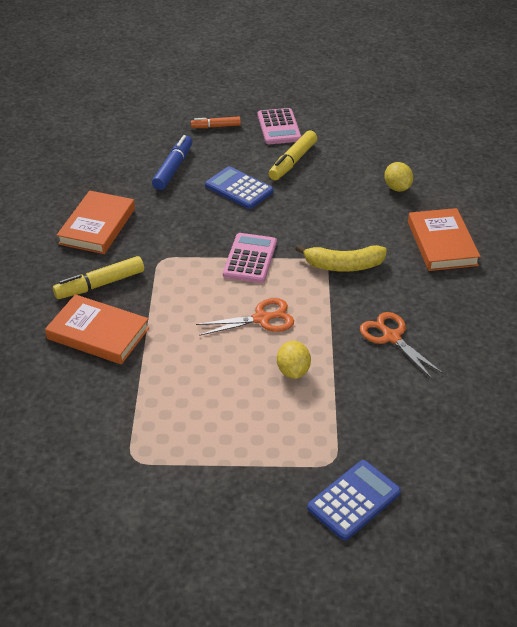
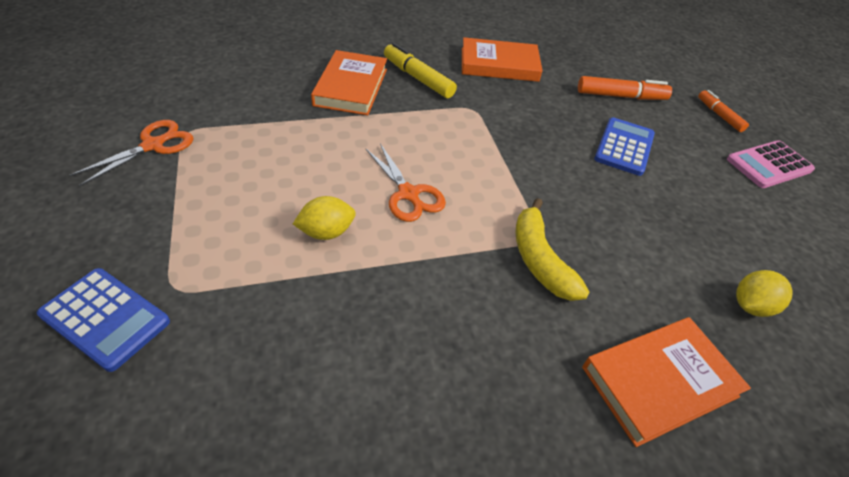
camera: 70 degrees right, 5 degrees up
(173, 168) = (621, 96): blue marker -> orange marker
(250, 259) = (507, 171): pink calculator -> none
(292, 161) = (712, 185): yellow marker -> none
(391, 337) = (416, 331): orange scissors -> orange scissors (153, 145)

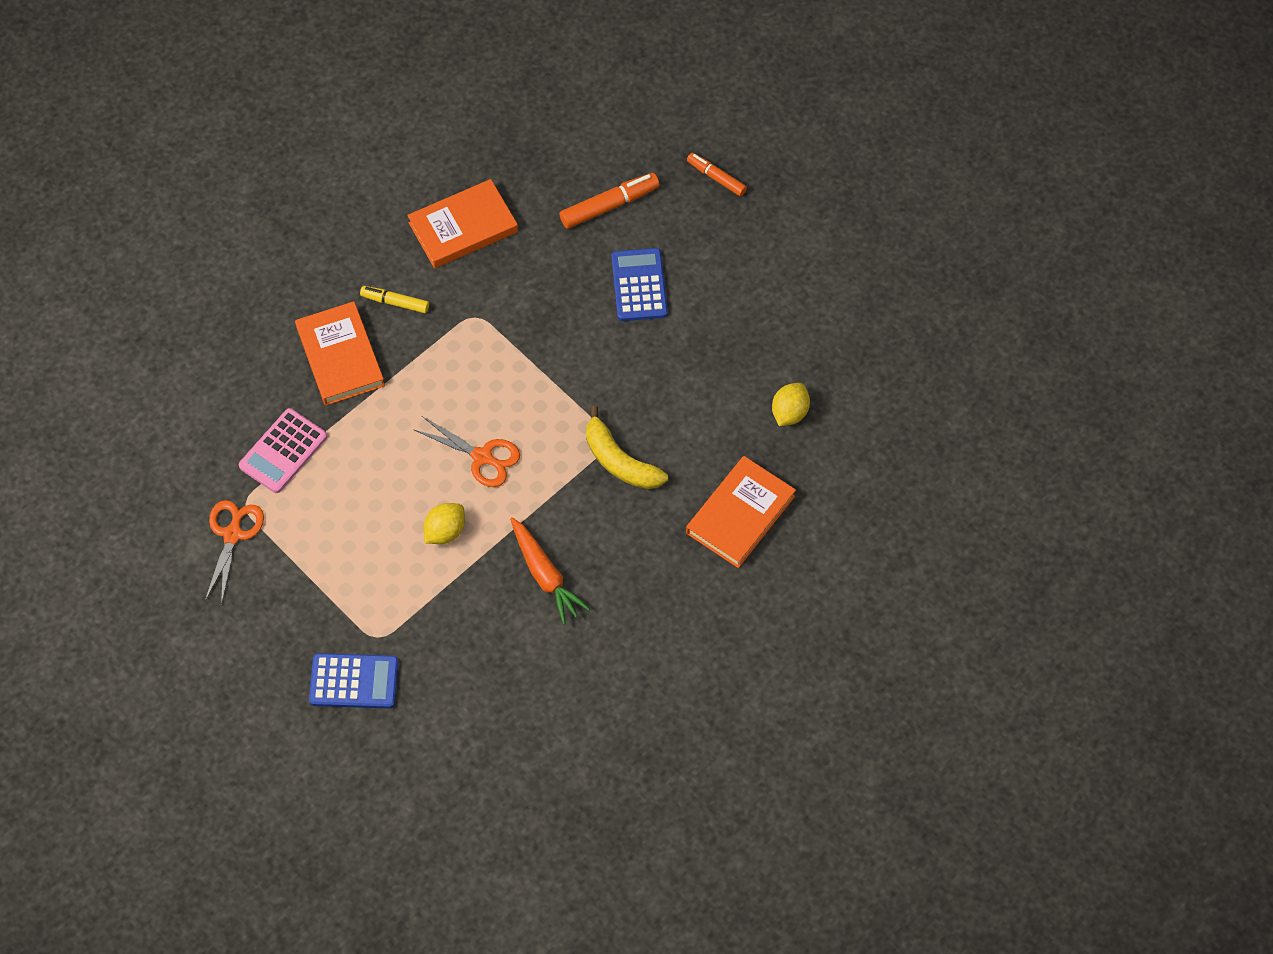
camera: 25 degrees left, 15 degrees up
(393, 324) = (545, 575): none -> orange carrot
(418, 78) = (395, 302): yellow marker -> yellow marker, size x0.65
(769, 165) = (778, 230): pink calculator -> pink calculator (283, 451)

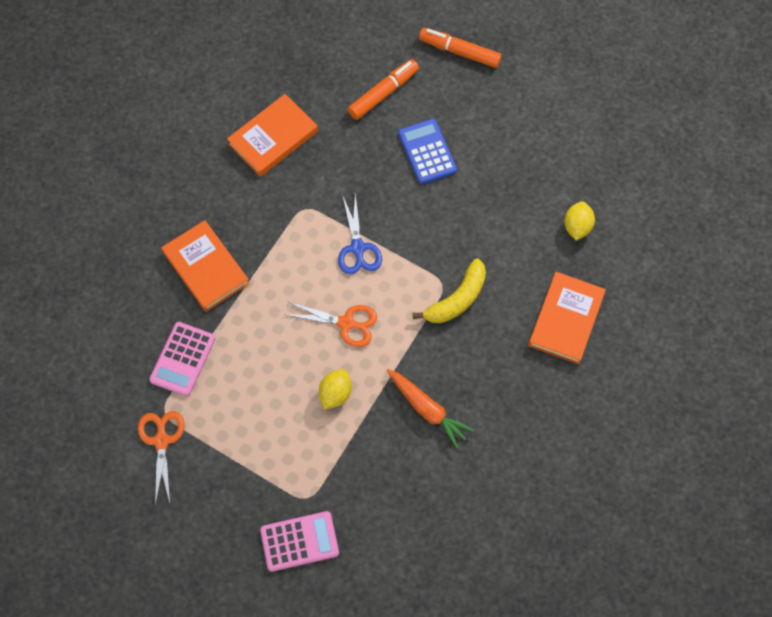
camera: 15 degrees left, 5 degrees up
(354, 681) = (299, 541): blue calculator -> pink calculator
(395, 302) = (237, 212): yellow marker -> none
(522, 375) = (358, 248): none -> blue scissors
(619, 461) = (457, 299): yellow banana -> yellow banana turned 75 degrees counterclockwise
(716, 177) = (459, 52): orange marker -> orange marker, size x1.54

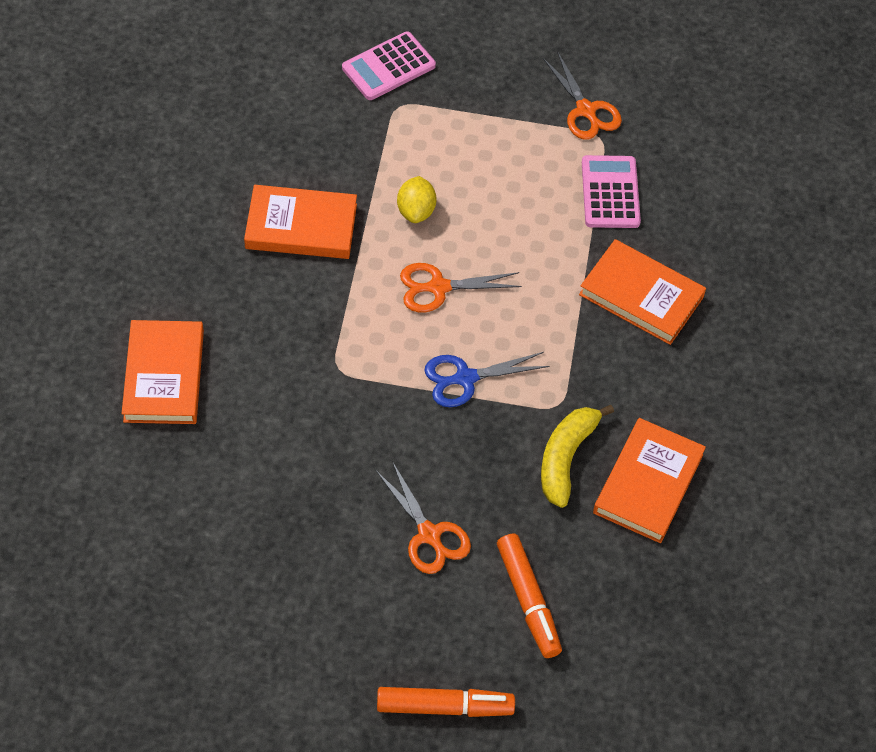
camera: 155 degrees right, 10 degrees down
(358, 248) = (465, 378): blue scissors -> blue scissors turned 75 degrees counterclockwise
(383, 93) = (528, 600): orange marker -> orange marker turned 45 degrees counterclockwise
(427, 152) = (429, 534): blue calculator -> orange scissors
(427, 409) = (301, 227): orange carrot -> orange book
(457, 299) = (312, 357): yellow banana -> yellow banana (566, 458)
(577, 227) = (183, 498): yellow lemon -> none

